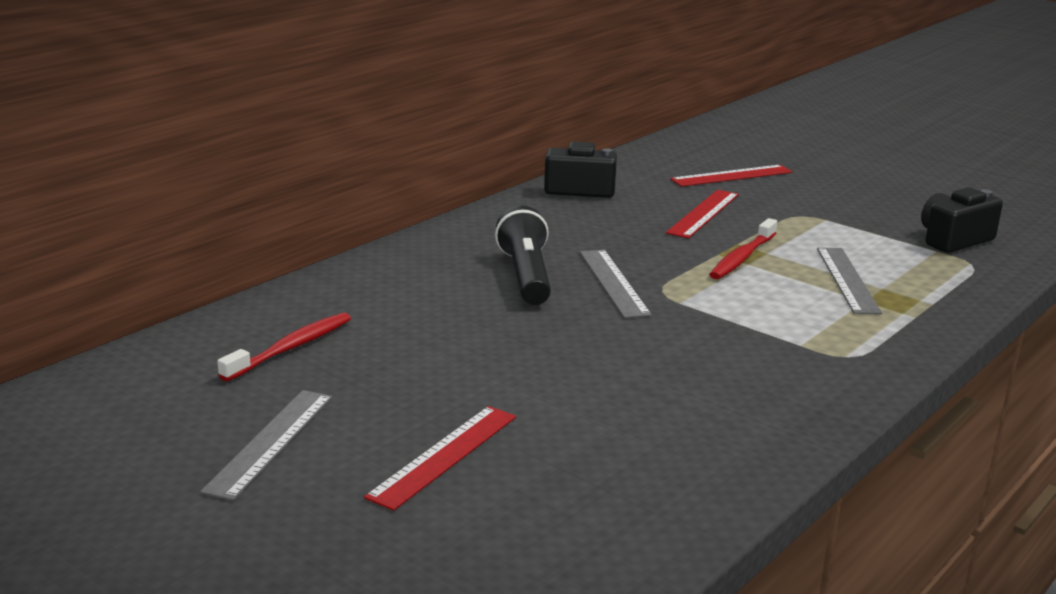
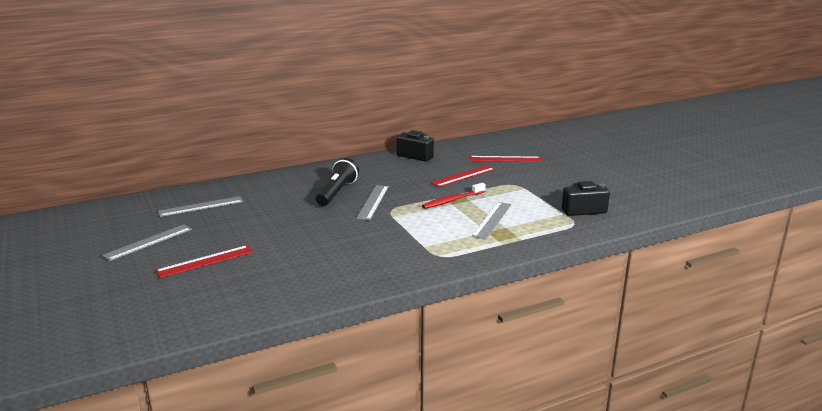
camera: 25 degrees right, 0 degrees up
(291, 348) = (201, 206): red toothbrush -> grey ruler

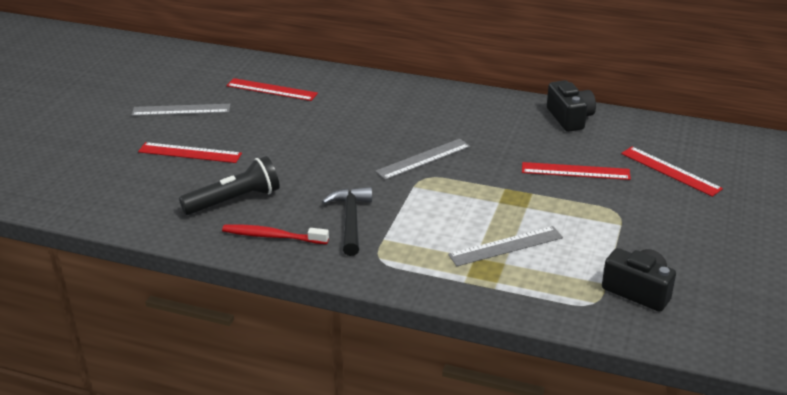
camera: 45 degrees right, 10 degrees up
(201, 206) = (271, 89): grey ruler -> red ruler
(337, 192) = (408, 130): black flashlight -> black flashlight (234, 200)
(388, 246) = (350, 220): none -> black hammer
(452, 200) = (507, 198): red toothbrush -> red toothbrush (272, 236)

